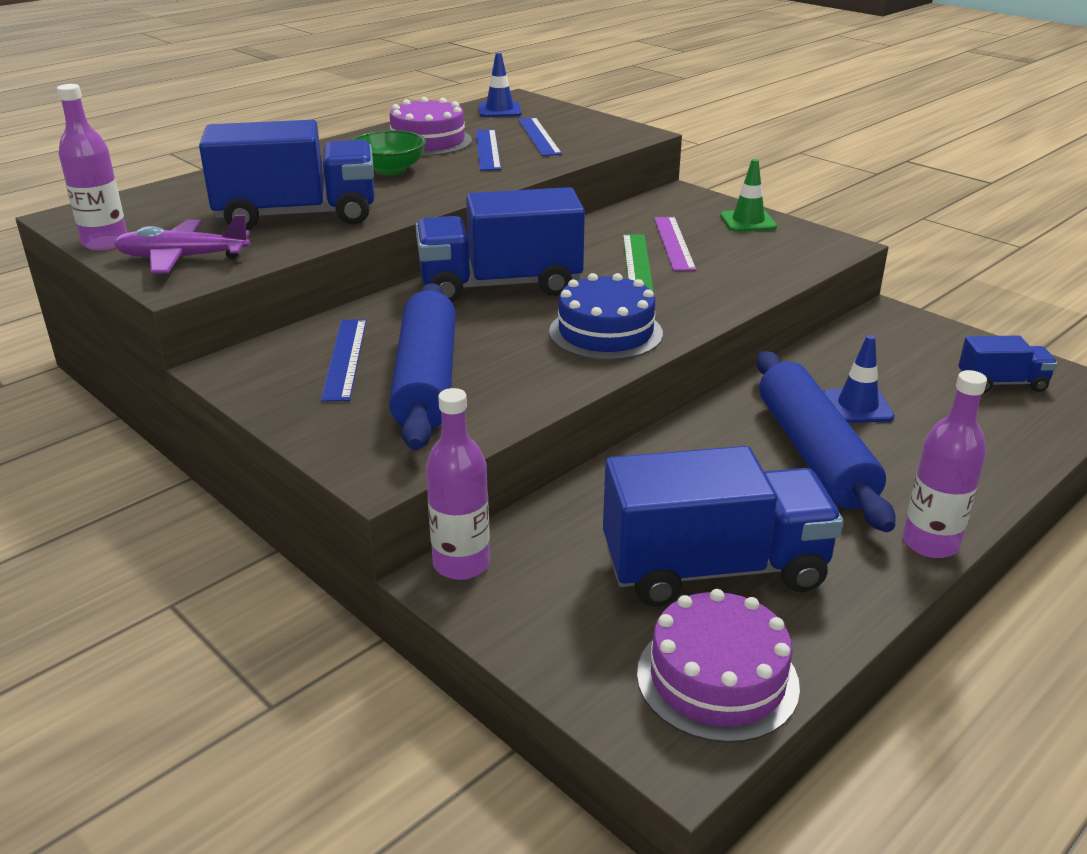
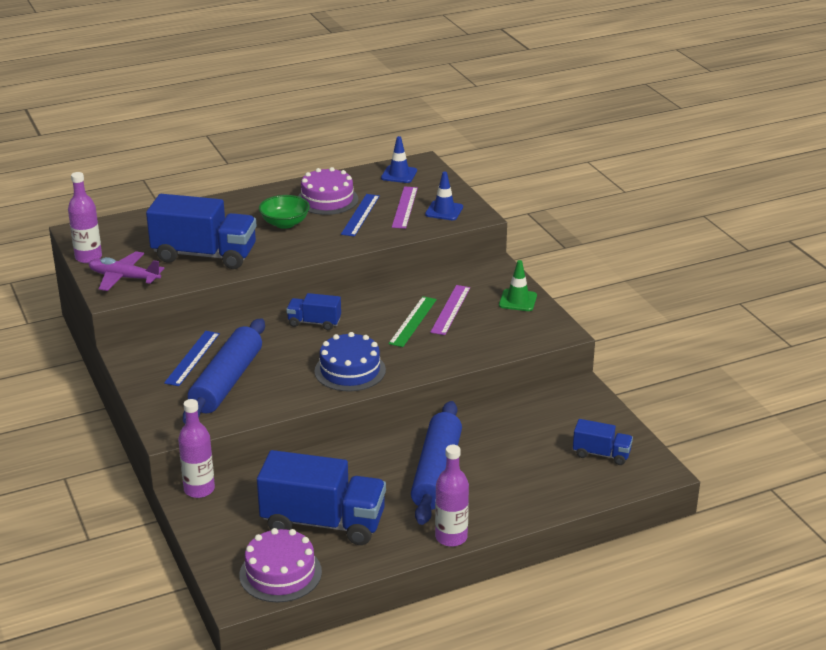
camera: 20 degrees right, 0 degrees up
(500, 285) = (314, 323): blue truck -> blue truck, size x0.50
(539, 136) = (405, 207): blue ruler -> purple ruler
(857, 406) = (492, 449): blue traffic cone -> blue traffic cone (444, 211)

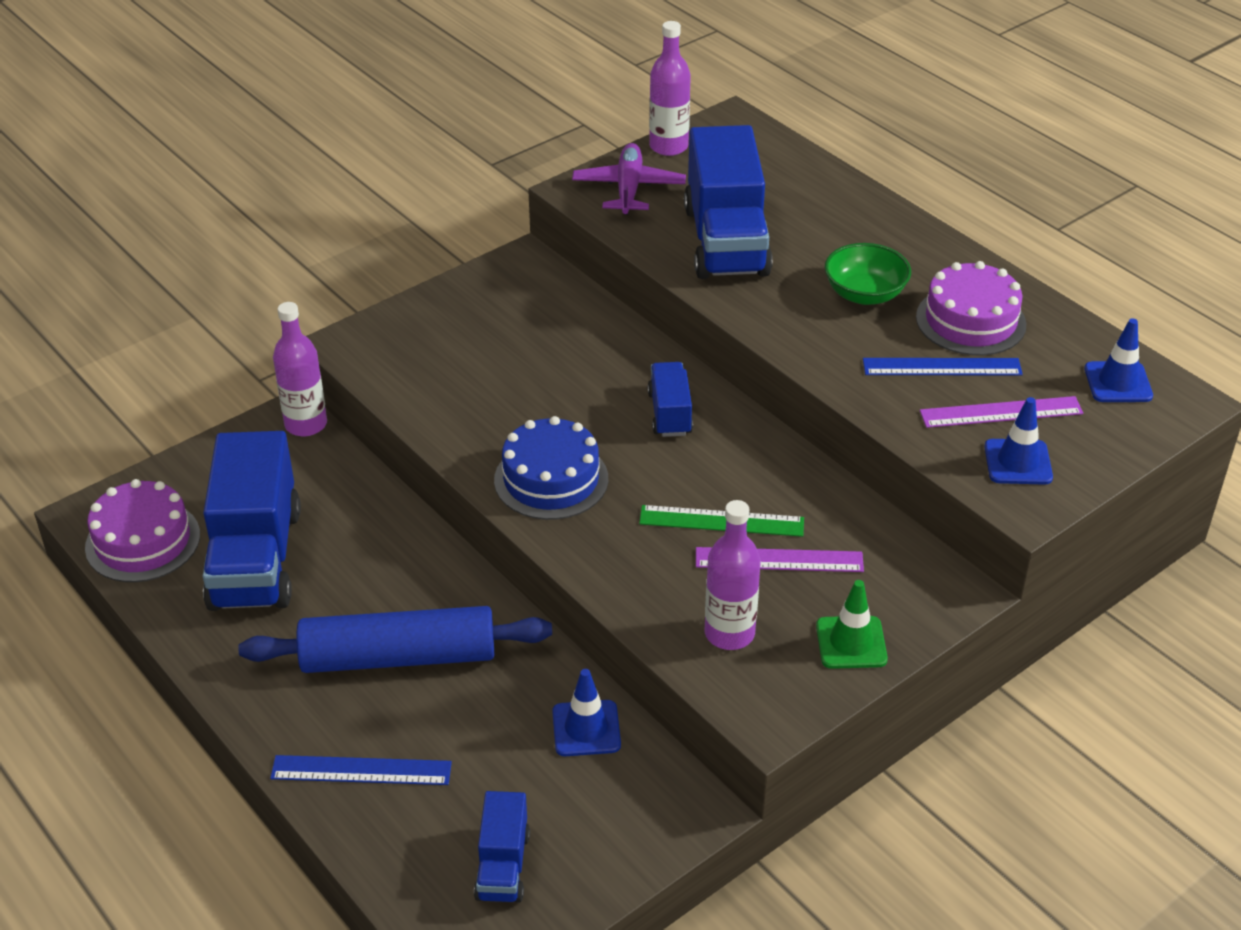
camera: 75 degrees right, 10 degrees up
(192, 358) = (529, 320): blue ruler -> blue ruler (361, 771)
(226, 382) = (480, 365): blue rolling pin -> none
(451, 537) = (243, 703): purple bottle -> purple bottle (729, 633)
(516, 414) = (586, 728): none -> blue traffic cone

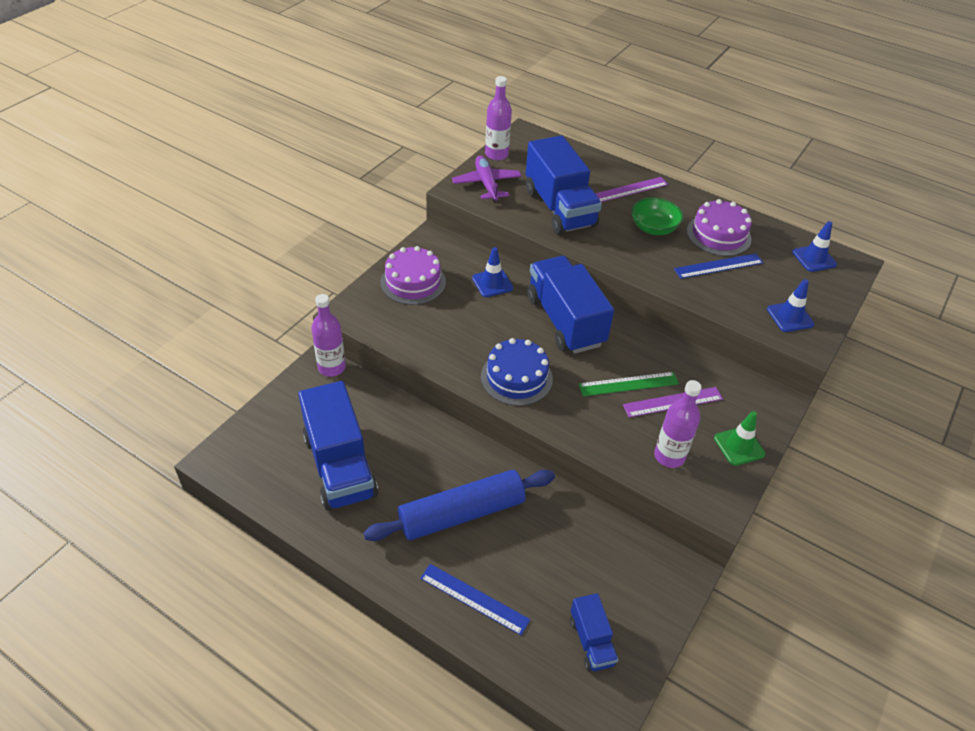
camera: 20 degrees left, 5 degrees up
(143, 541) = (259, 471): purple cake -> purple cake (413, 282)
(361, 771) = (474, 599): blue ruler -> blue ruler turned 45 degrees clockwise
(586, 728) = (597, 534): blue traffic cone -> blue traffic cone (492, 283)
(670, 413) = (565, 321): blue truck -> blue truck, size x2.00
(1001, 412) = (764, 288): purple ruler -> purple ruler (628, 190)

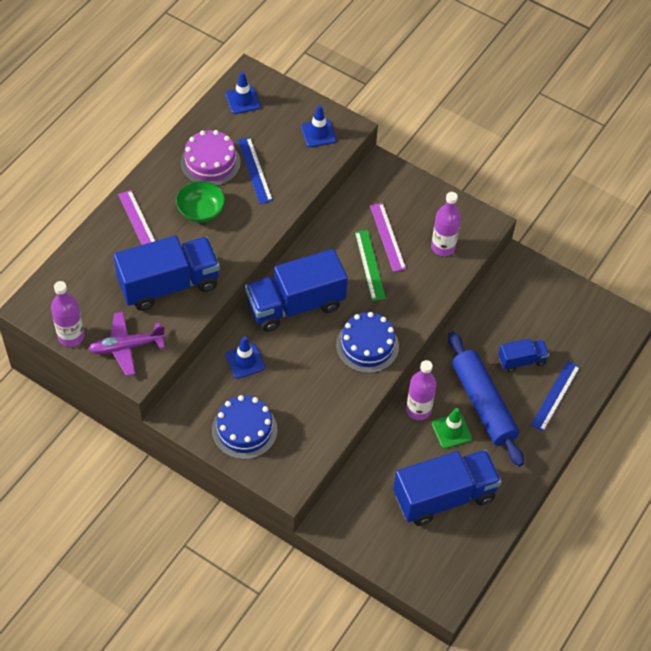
camera: 90 degrees left, 10 degrees up
(331, 367) = (329, 514): purple bottle -> purple bottle (418, 410)
(413, 282) = (244, 430): purple cake -> blue cake
(591, 641) = (578, 325): blue truck -> blue truck (521, 360)
(739, 446) = (429, 201): green traffic cone -> green traffic cone (451, 431)

